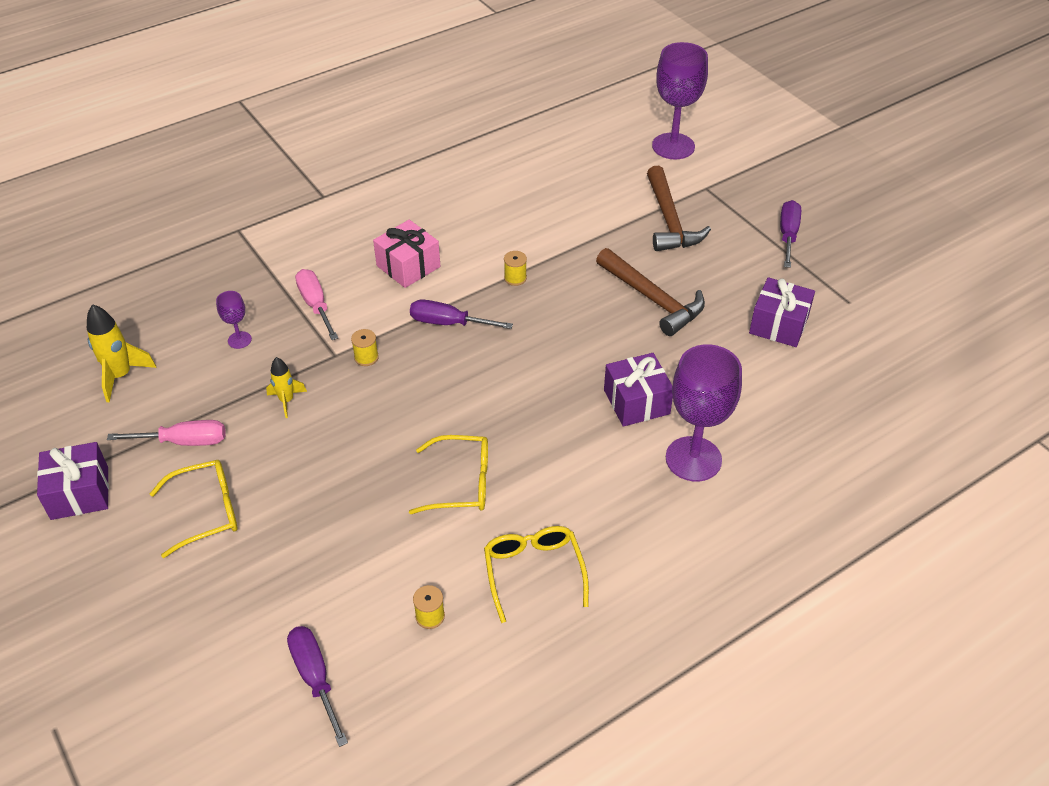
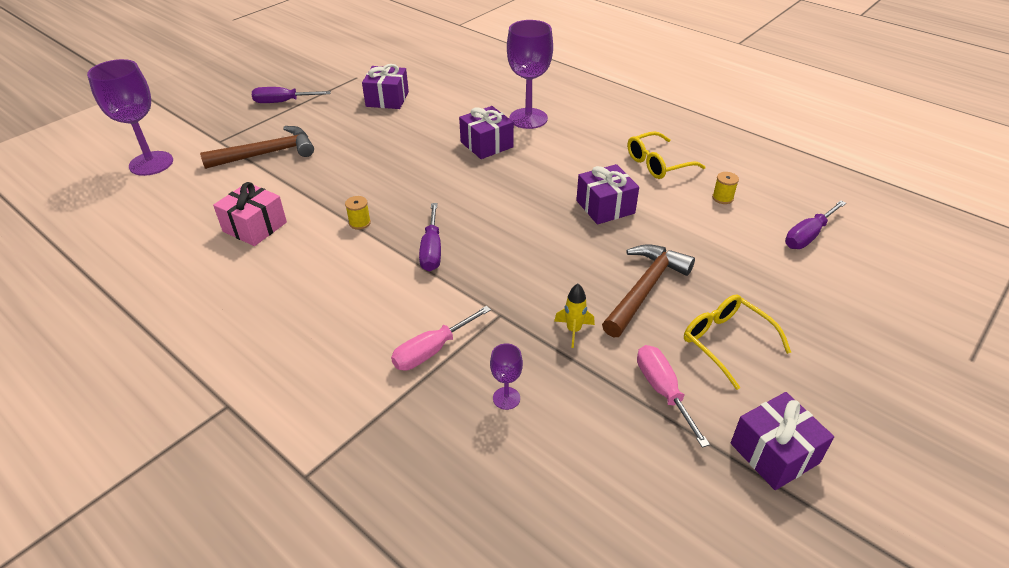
camera: 105 degrees left, 5 degrees down
(121, 376) = (606, 493): yellow rocket -> none
(366, 357) = (495, 291): yellow spool -> none
(408, 266) = (354, 295): pink gift -> pink gift (255, 227)
(461, 483) = (605, 207): yellow glasses -> purple gift
(652, 299) = (372, 150): brown hammer -> brown hammer (645, 289)

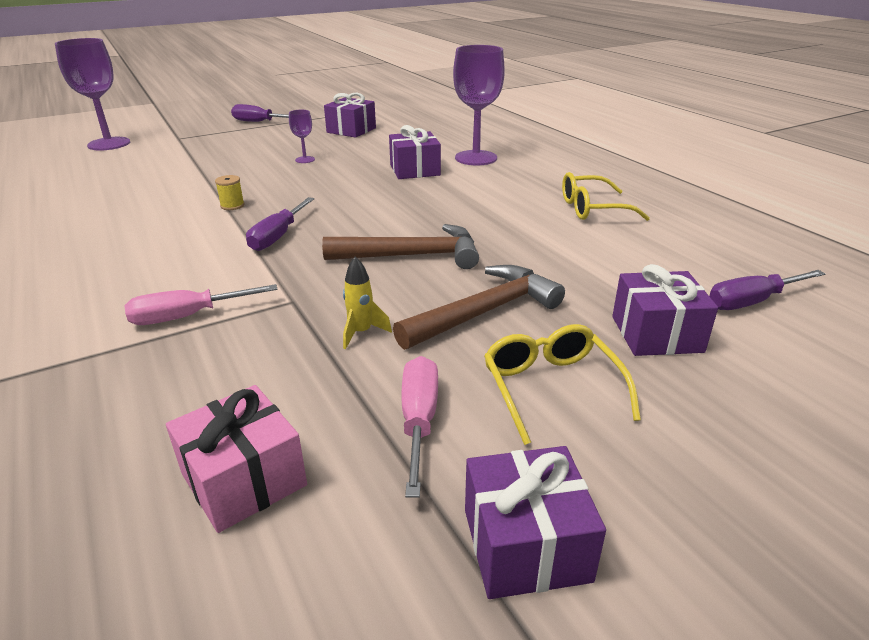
camera: 20 degrees right, 10 degrees down
(255, 227) = (138, 194): pink gift -> pink gift (244, 479)
(267, 154) = (207, 150): brown hammer -> brown hammer (412, 256)
(506, 398) = (219, 379): purple goblet -> purple goblet (305, 160)
(605, 207) = (499, 233): purple gift -> purple gift (656, 334)
(722, 198) = (653, 248): yellow spool -> none

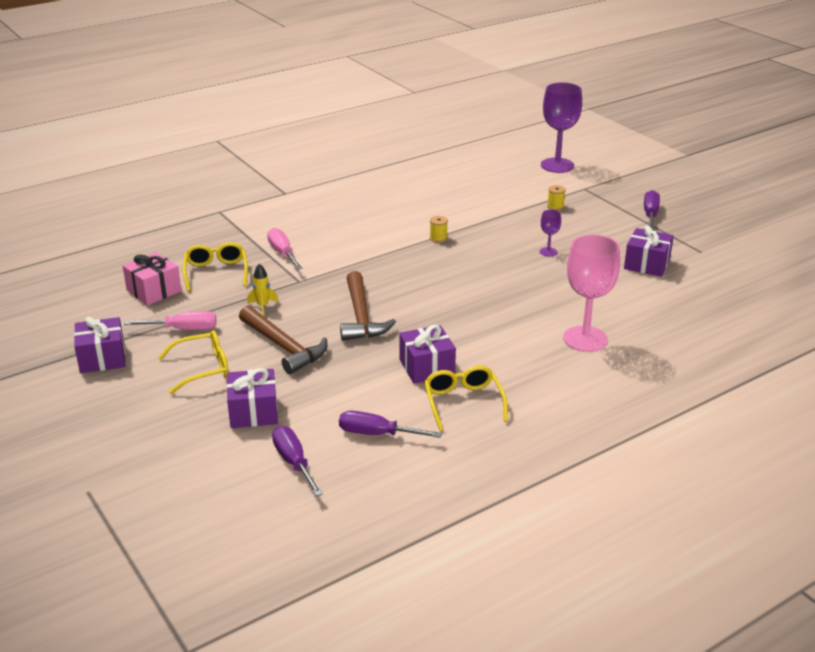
camera: 85 degrees right, 0 degrees up
(207, 151) = (555, 206): none -> yellow spool
(211, 389) = (216, 272): none -> yellow glasses
(278, 236) = (387, 263): purple screwdriver -> purple screwdriver (377, 434)
(415, 170) = (538, 307): purple gift -> purple gift (427, 367)
(476, 158) = (585, 339): purple goblet -> pink goblet

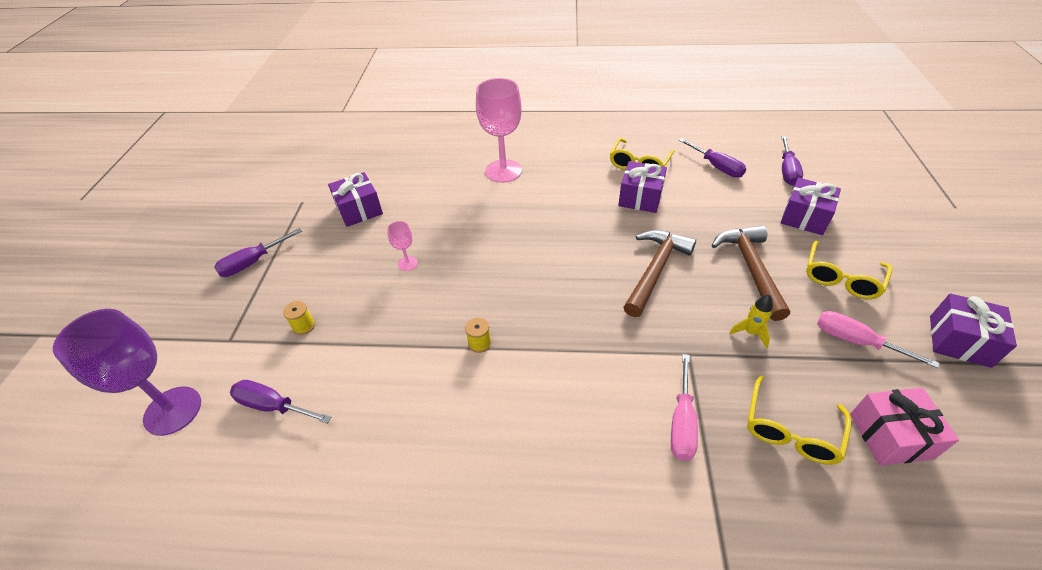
camera: 140 degrees left, 15 degrees up
(203, 368) = (841, 278): yellow glasses -> yellow glasses turned 75 degrees counterclockwise
(511, 183) = (273, 406): none -> purple screwdriver
(548, 252) = (408, 263): purple goblet -> pink goblet

